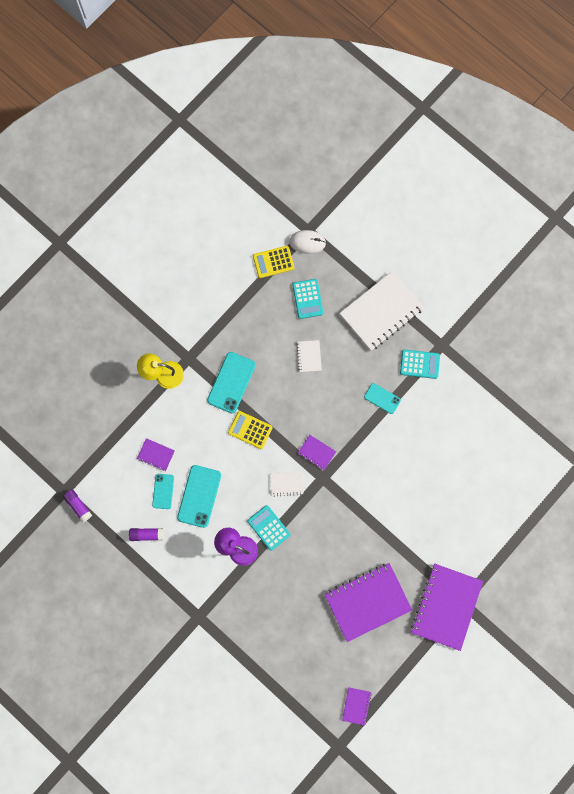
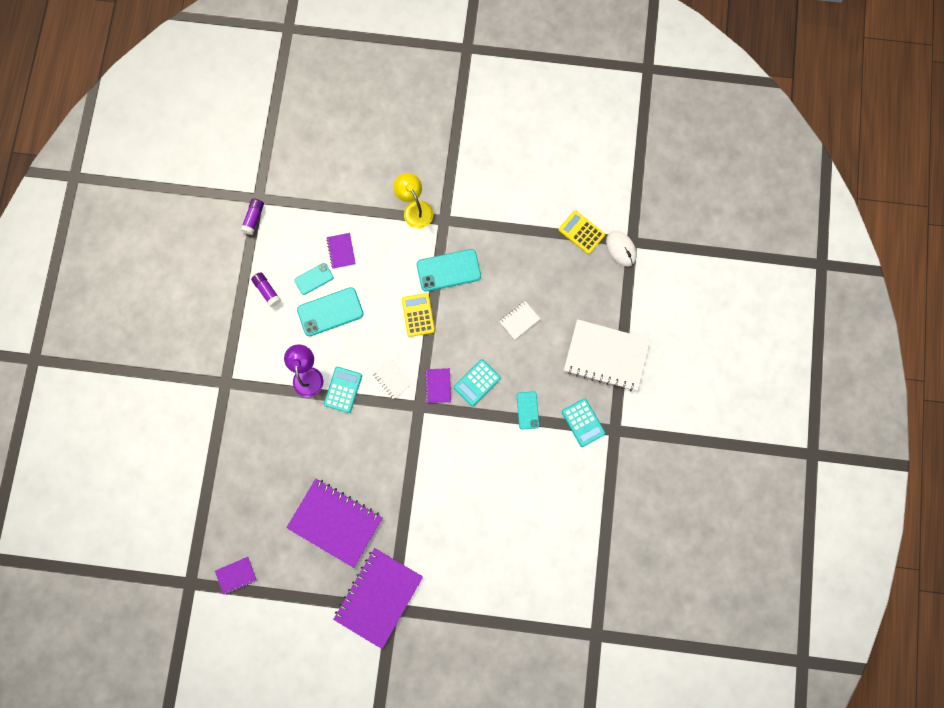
camera: 55 degrees right, 0 degrees up
(307, 299) = (570, 284): turquoise calculator -> turquoise calculator (477, 382)
(446, 606) = (378, 597): purple notebook -> purple notebook turned 45 degrees counterclockwise

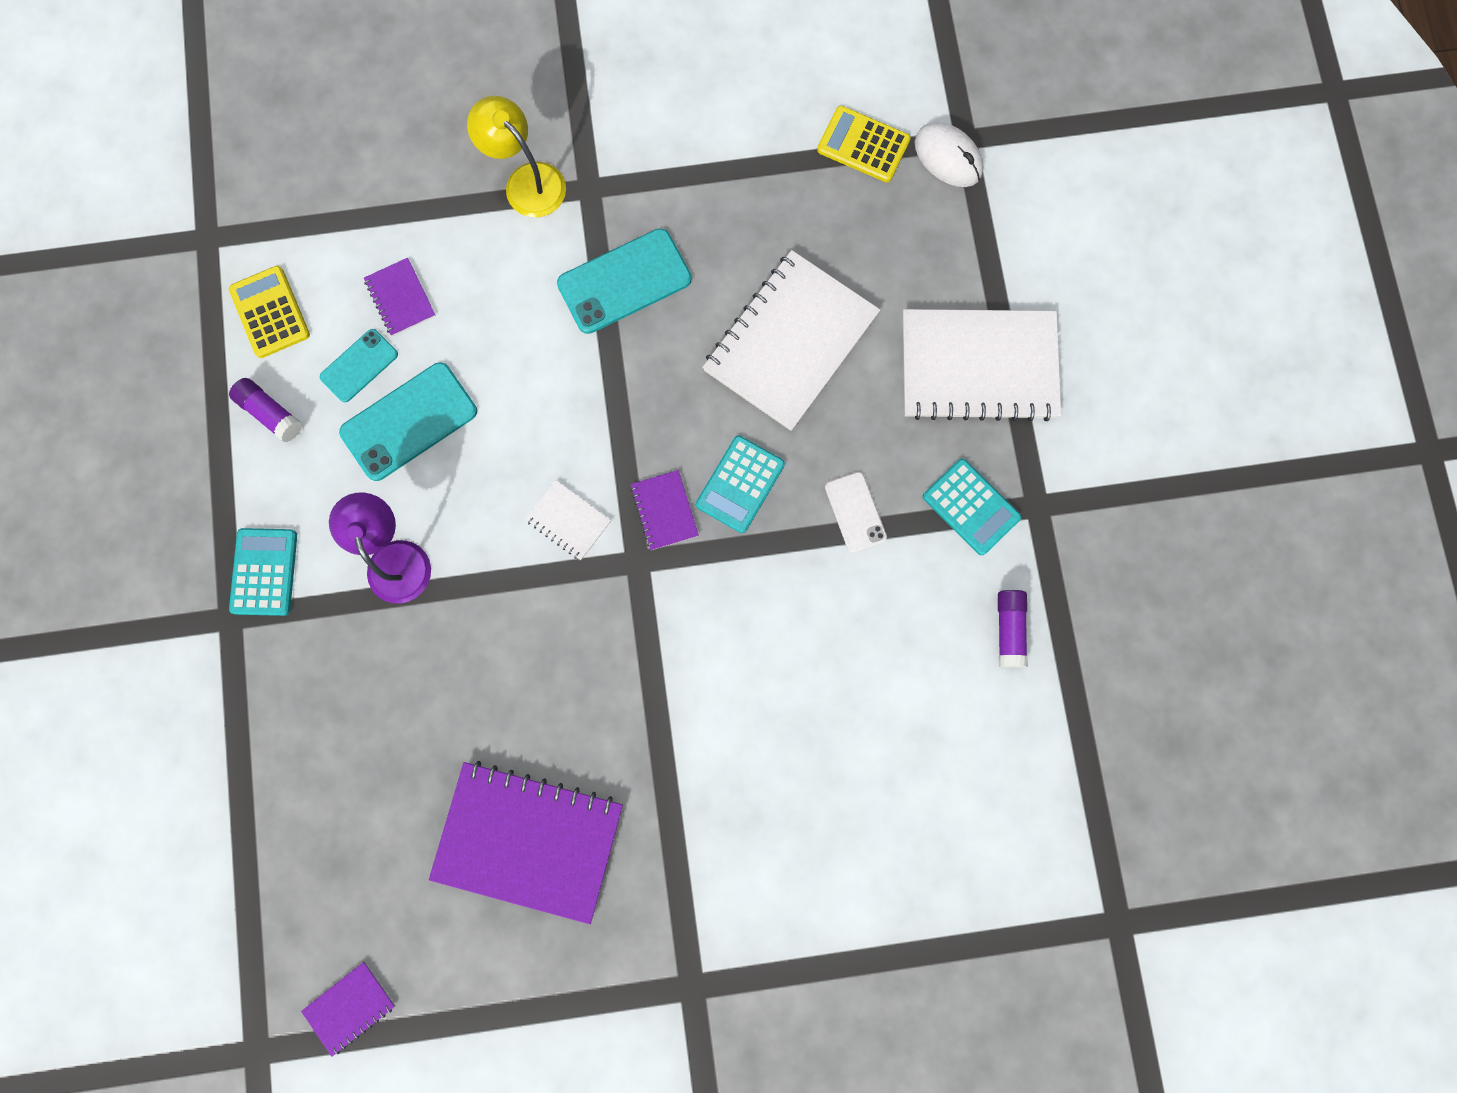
camera: 15 degrees left, 0 degrees up
(254, 218) = (208, 278): purple glue stick -> purple glue stick (1009, 629)
(343, 390) = (474, 569): turquoise calculator -> turquoise calculator (264, 572)
(378, 597) = (657, 969): purple notebook -> none
(418, 315) = (587, 383): yellow calculator -> yellow calculator (270, 312)
(519, 320) = (790, 342): white notebook -> white notebook, size x2.24
(527, 410) = (855, 512): turquoise phone -> white phone

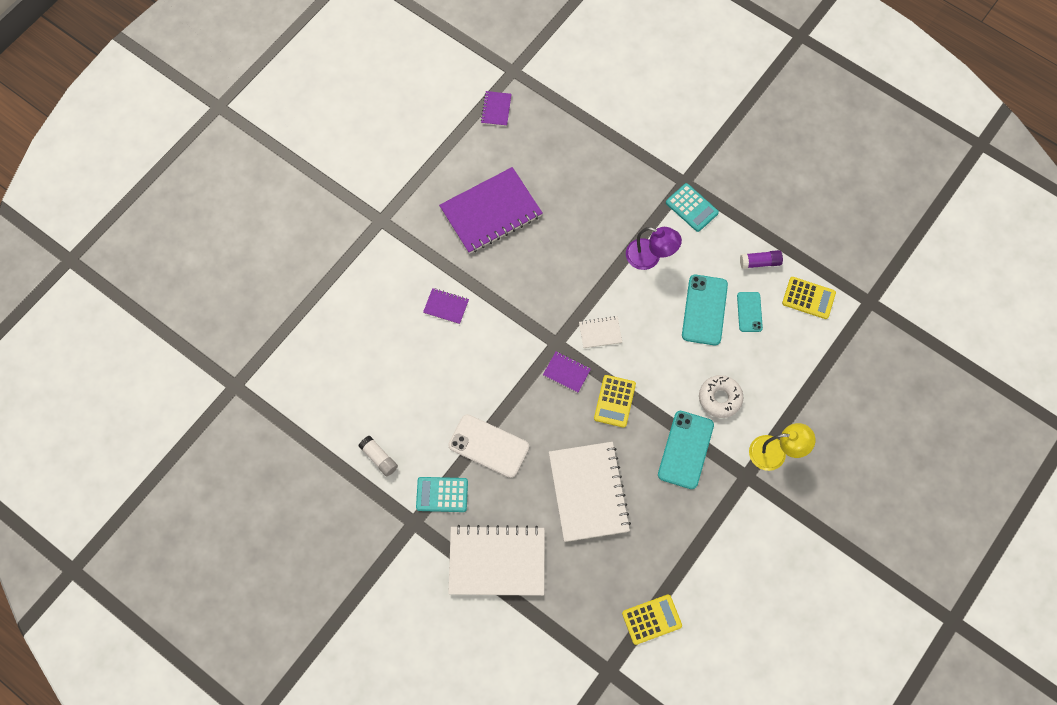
camera: 135 degrees right, 10 degrees down
(400, 298) = (766, 353): purple notebook -> purple notebook (446, 306)
(517, 300) = (720, 398): none -> white donut
(644, 417) = (614, 401): none -> yellow calculator
(740, 484) = (547, 412): turquoise calculator -> none
(855, 512) = (488, 446): white phone -> white phone, size x1.69
(948, 157) = (607, 653): white mouse -> none
(978, 367) = (497, 561): white notebook -> white notebook turned 45 degrees clockwise
(1009, 629) = (379, 458): purple glue stick -> white glue stick

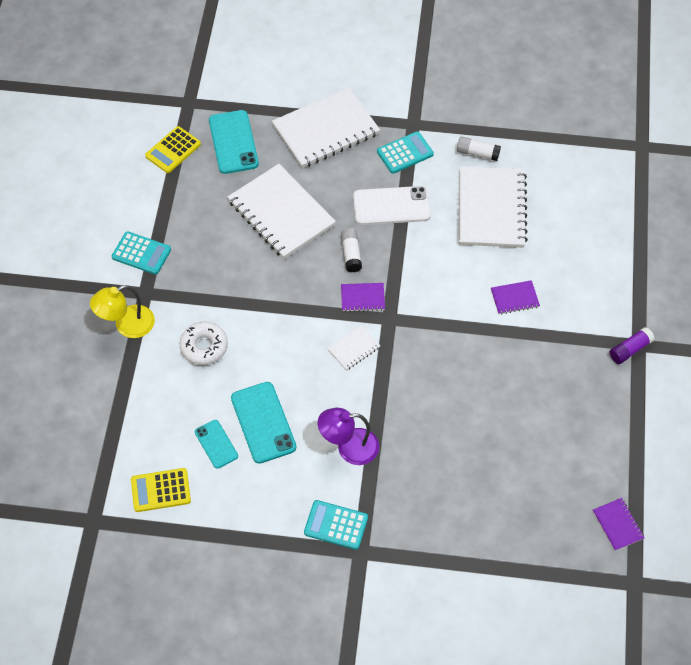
camera: 150 degrees right, 10 degrees down
(407, 396) = (491, 209): none -> white notebook
(491, 212) = (539, 409): purple notebook -> none
(551, 418) = (351, 254): none -> white glue stick
(614, 401) = (302, 295): yellow calculator -> none
(686, 450) = (213, 287): turquoise phone -> turquoise phone (233, 142)
(732, 518) = (141, 253): none -> turquoise calculator
(760, 262) = (230, 502): purple glue stick -> purple glue stick (630, 350)

